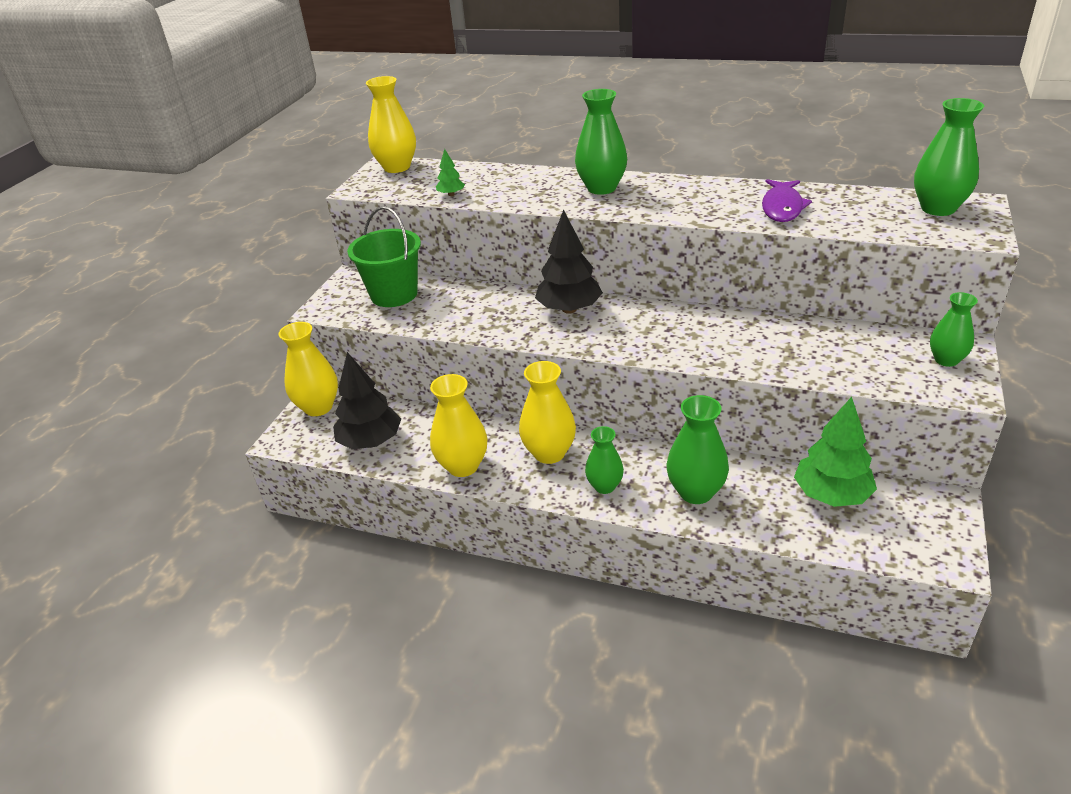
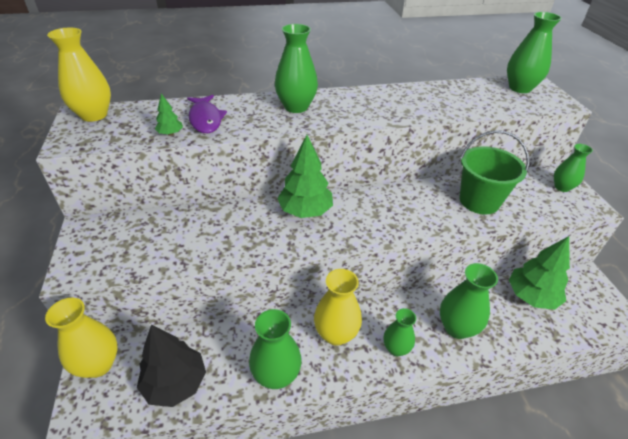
camera: 35 degrees left, 5 degrees up
(394, 294) = (141, 236): green bucket -> green bucket (479, 201)
(463, 466) = (276, 375): yellow vase -> green vase
(569, 309) = (305, 211): black tree -> green tree
(782, 207) = (434, 102): purple fish -> purple fish (205, 119)

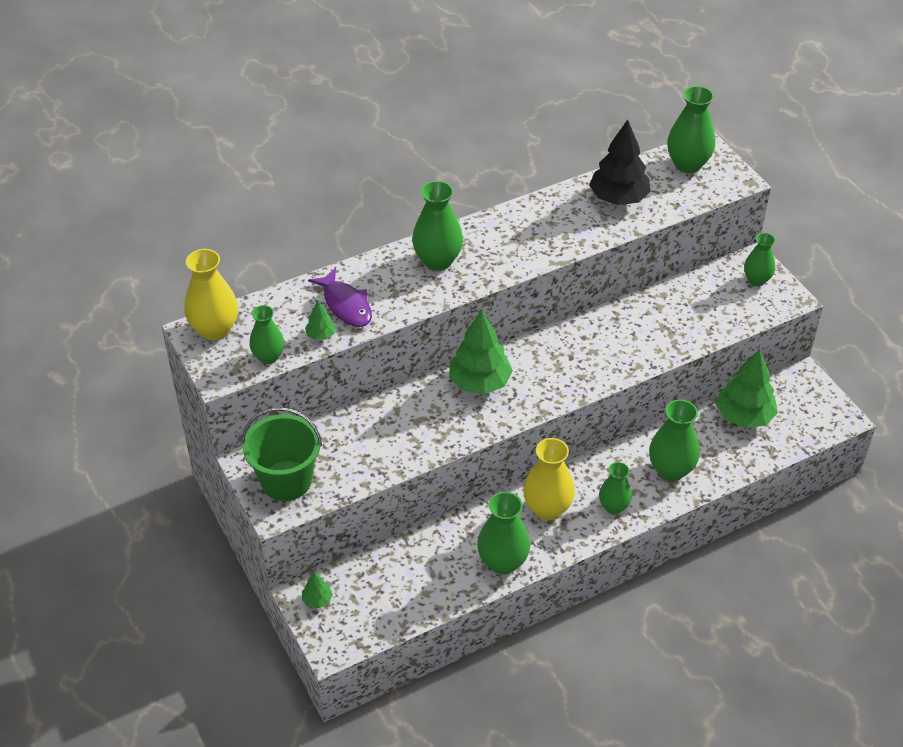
camera: 15 degrees left, 5 degrees up
(98, 364) = (317, 600): yellow vase -> green tree
(116, 139) = (268, 357): none -> green vase
(175, 383) = (406, 595): black tree -> black tree (618, 198)
(479, 201) = (667, 322): green bucket -> green bucket (286, 480)

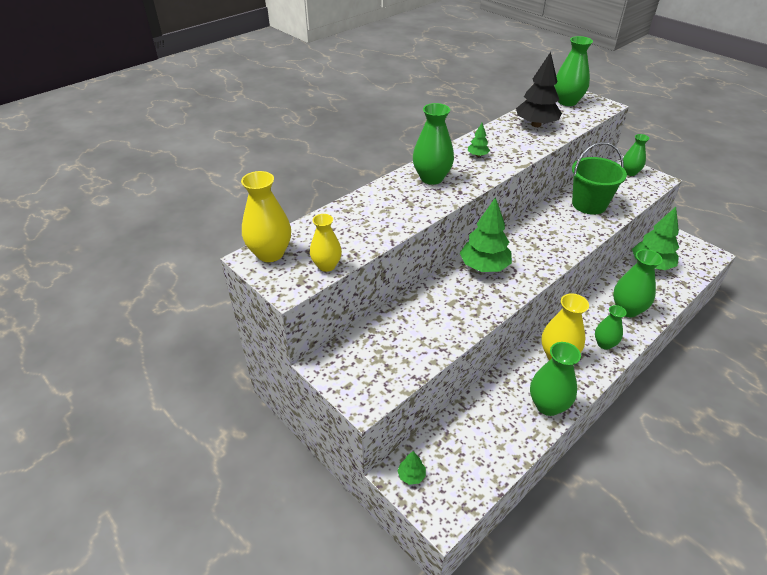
camera: 15 degrees left, 5 degrees down
(268, 357) = (326, 265): green vase -> yellow vase
(286, 480) = (364, 373): green bucket -> green bucket (589, 204)
(321, 335) = (365, 242): green tree -> green tree (477, 155)
(346, 305) = (375, 217): purple fish -> none

